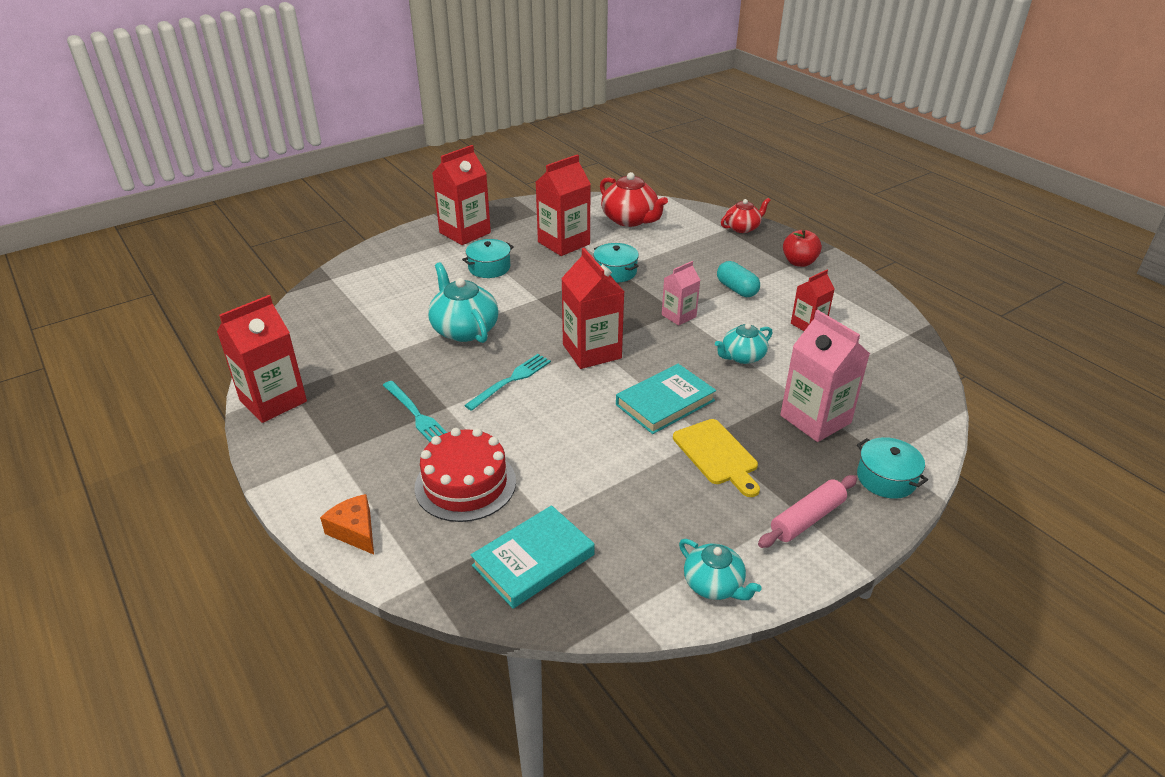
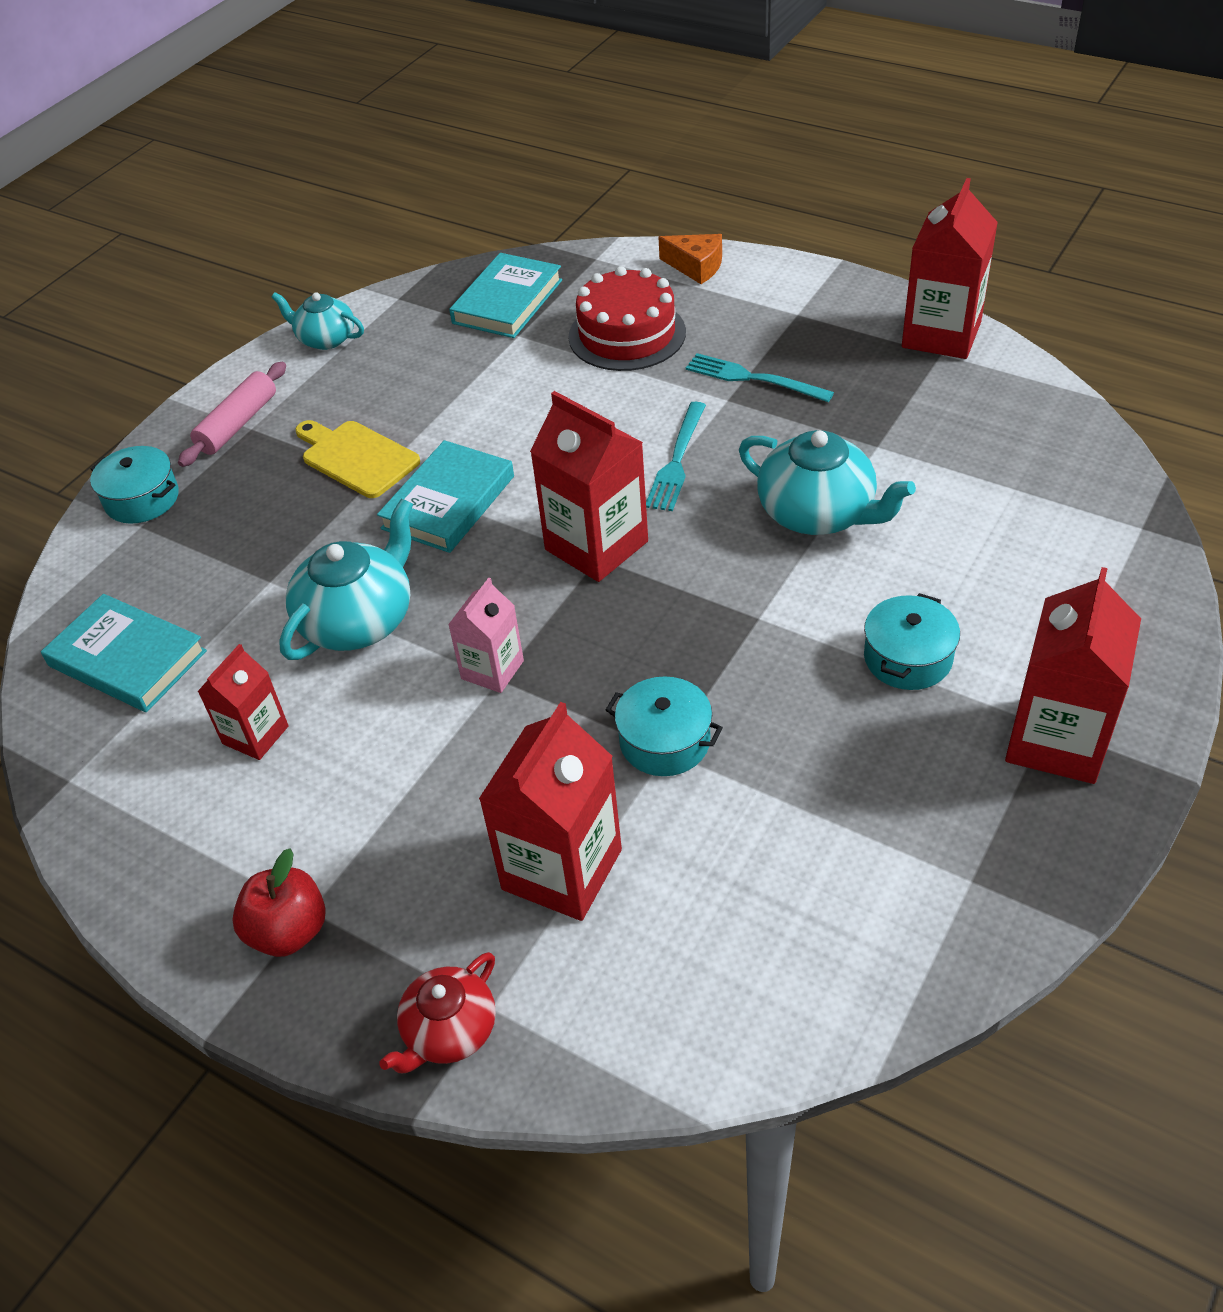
camera: 160 degrees right, 10 degrees up
(563, 243) = (827, 790): red carton -> red carton (562, 869)
(630, 220) = (739, 948): red teapot -> none
(736, 289) = (407, 783): turquoise capsule -> none
(742, 357) = (359, 620): turquoise teapot -> turquoise teapot, size x1.60
(815, 419) = (234, 549): pink carton -> none
(884, 378) = (127, 659): none -> turquoise book

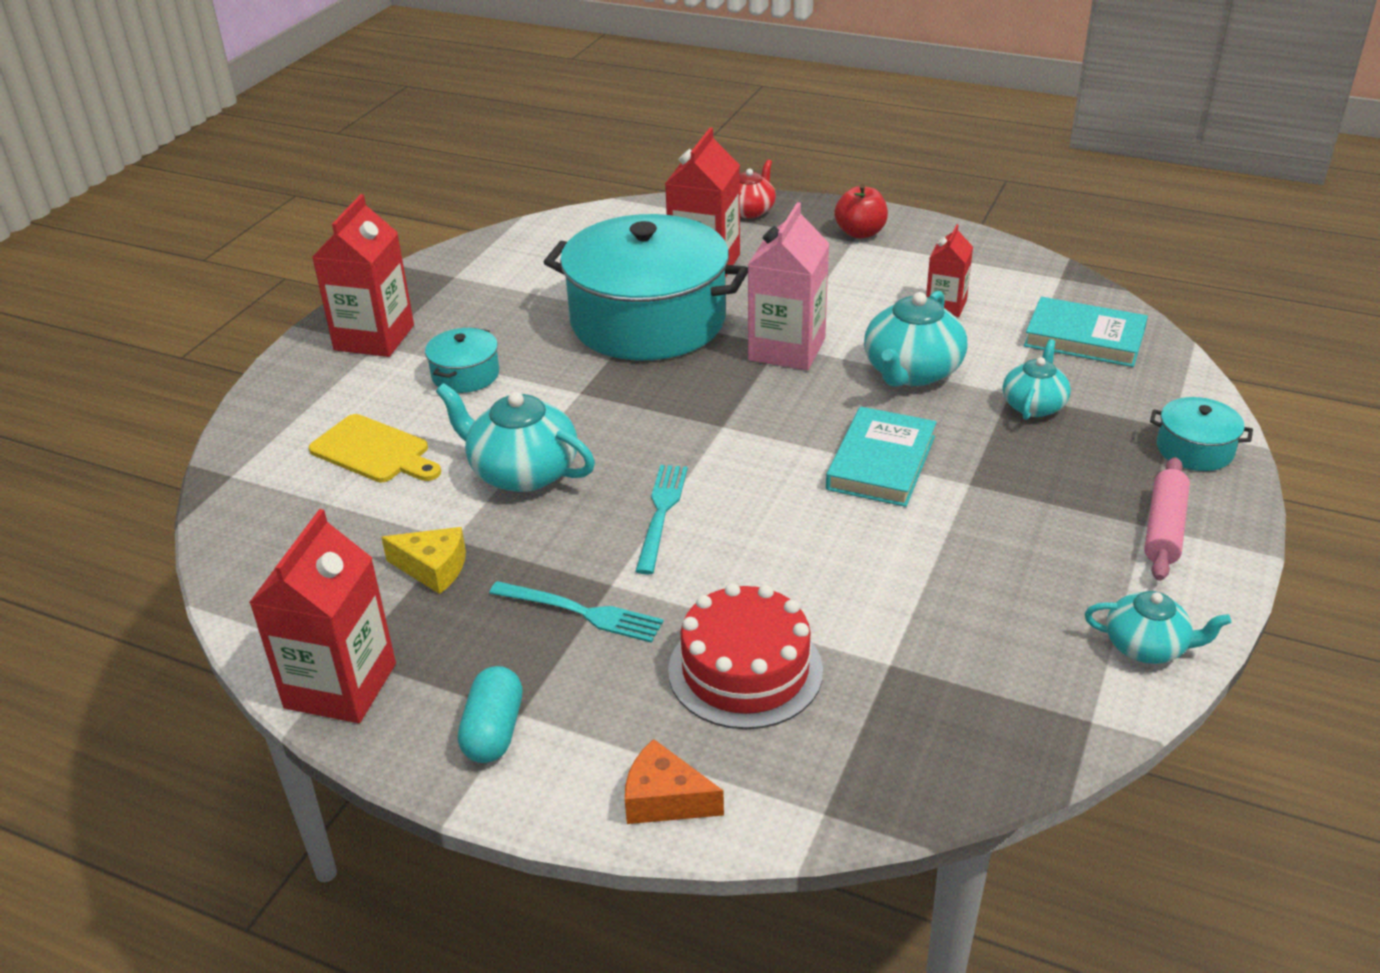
camera: 170 degrees right, 10 degrees down
(255, 562) = (1034, 405): none -> turquoise teapot
(356, 457) = (1002, 499): yellow cutting board -> yellow cutting board (374, 451)
(492, 670) = (787, 349): pink carton -> pink carton, size x1.71
(507, 301) = (927, 720): turquoise book -> none
(596, 545) = (726, 435): red carton -> none
(665, 741) = (648, 321): turquoise pot -> turquoise pot, size x2.41
(815, 304) = (494, 731): none -> turquoise capsule
(889, 419) = (433, 568): none -> yellow cheese

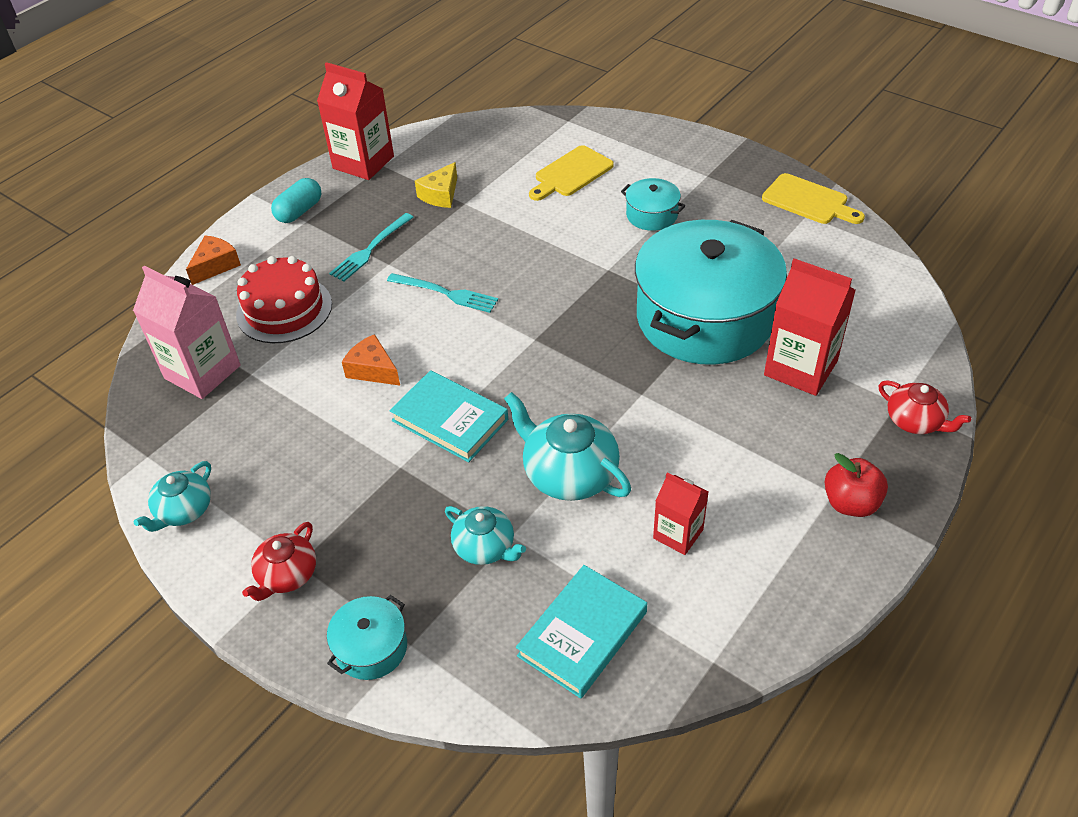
camera: 105 degrees right, 10 degrees up
(374, 338) = (717, 174): red carton -> none
(428, 277) = (808, 201): none -> yellow cutting board
(494, 731) = (299, 211): turquoise capsule -> turquoise capsule turned 75 degrees counterclockwise
(522, 472) = (520, 235): turquoise teapot -> none
(787, 349) = (632, 397): pink carton -> pink carton (202, 372)
(829, 544) = (373, 370): none -> orange cheese
(1164, 528) = (287, 575): pink rolling pin -> red teapot

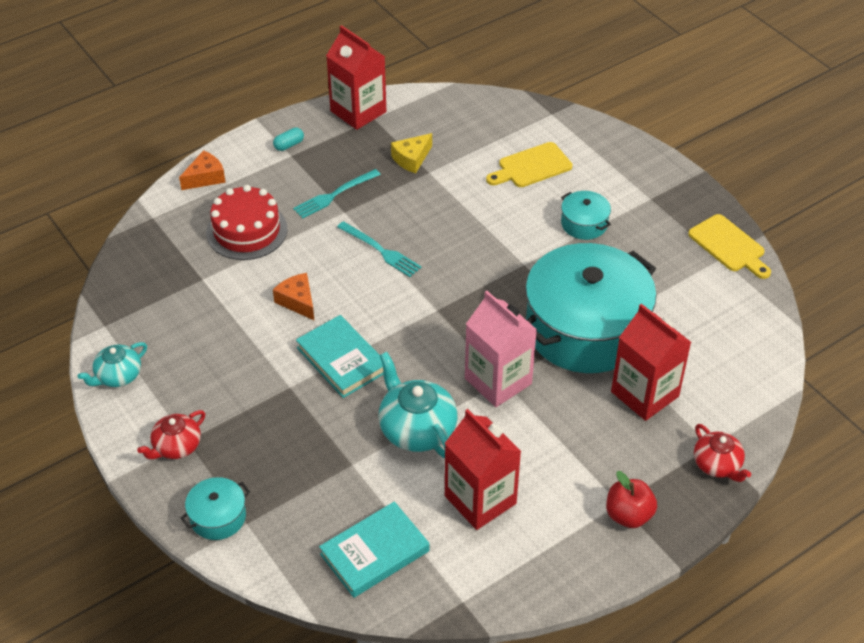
camera: 15 degrees right, 0 degrees up
(202, 372) = (166, 268): pink carton -> pink carton (498, 381)
(299, 211) = (289, 145): turquoise capsule -> turquoise capsule, size x0.65
(485, 547) = (329, 467): turquoise teapot -> none
(678, 534) = (480, 500): red carton -> red carton, size x1.71

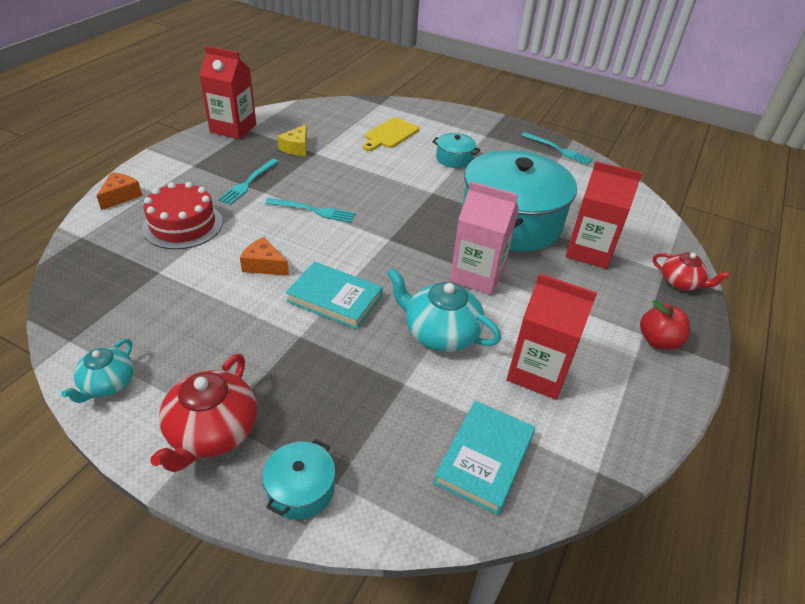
camera: 30 degrees left, 5 degrees down
(176, 446) = (212, 432): red teapot -> red teapot, size x1.60
(289, 145) = (187, 159): turquoise capsule -> none
(729, 246) = (558, 149): yellow cutting board -> turquoise fork

